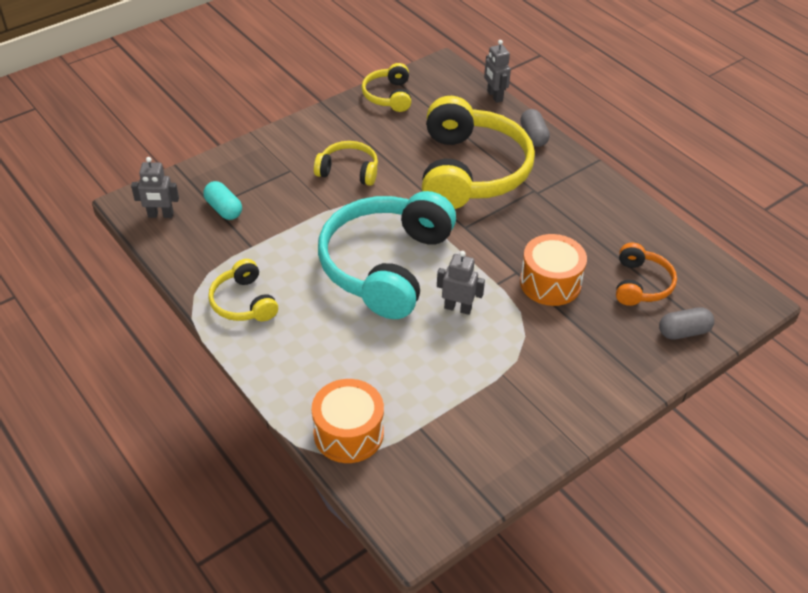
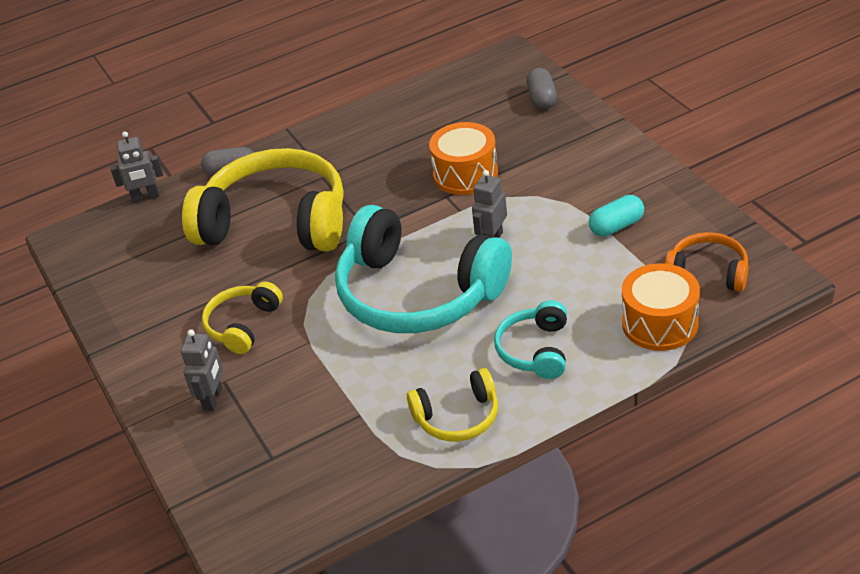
camera: 75 degrees left, 5 degrees down
(160, 215) = (276, 514): grey robot -> grey robot (213, 399)
(224, 209) = (282, 446): turquoise capsule -> turquoise capsule (616, 226)
(316, 346) = (535, 350): none -> turquoise headphones
(388, 96) = (106, 288): yellow headphones -> none
(640, 284) = (477, 117): orange headphones -> orange headphones (708, 272)

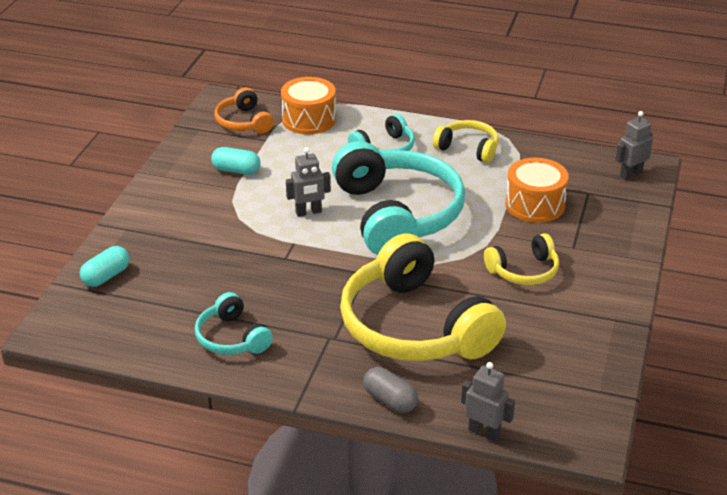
camera: 140 degrees left, 5 degrees down
(213, 399) = (590, 241): grey robot -> grey robot (630, 174)
(390, 130) = (232, 338): none -> turquoise headphones
(465, 174) = (249, 263): orange drum -> orange drum (535, 205)
(542, 99) = (106, 276): grey capsule -> turquoise capsule

